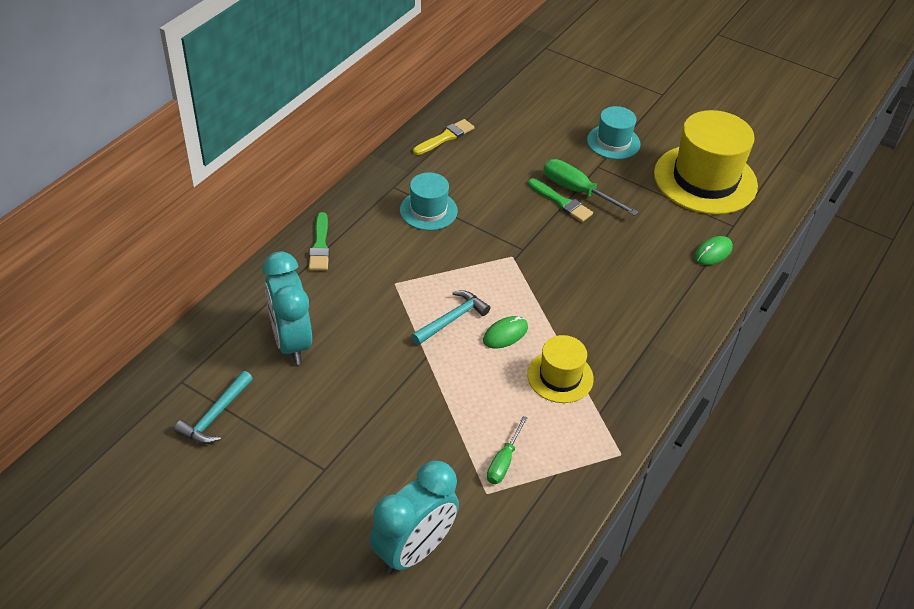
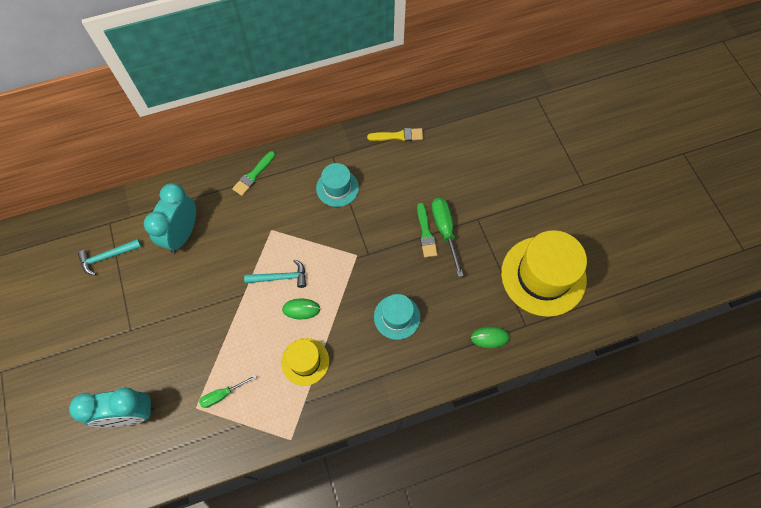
camera: 40 degrees right, 20 degrees up
(613, 142) = (507, 205): turquoise hat -> turquoise hat (397, 317)

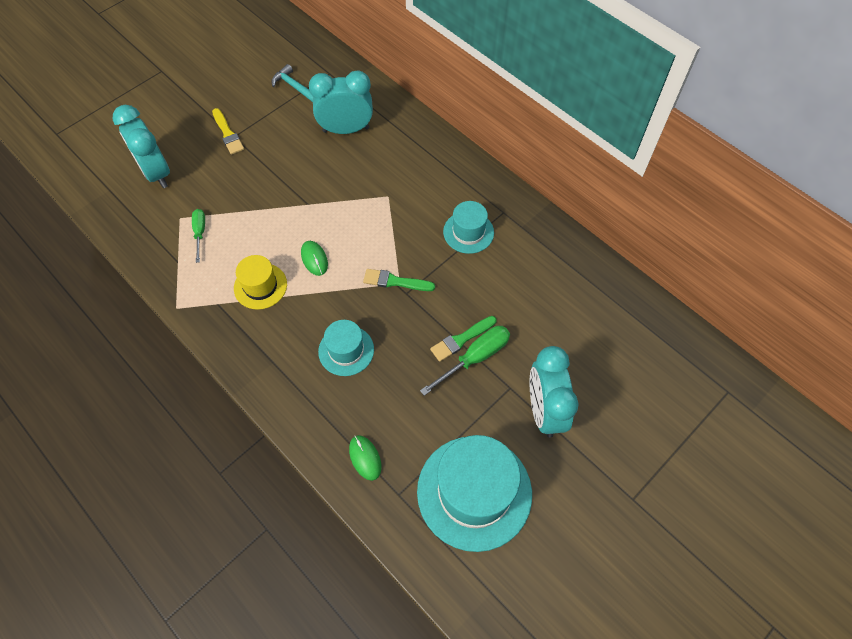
camera: 65 degrees right, 5 degrees down
(222, 395) = (200, 233): green screwdriver -> green screwdriver turned 45 degrees clockwise
(253, 175) = (440, 155): green brush -> green brush (395, 281)
(280, 277) = (340, 226): turquoise hammer -> none
(398, 136) = (568, 262): yellow brush -> yellow brush (228, 133)
(503, 206) = (544, 410): none -> turquoise clock
(543, 276) = (474, 492): yellow hat -> turquoise hat

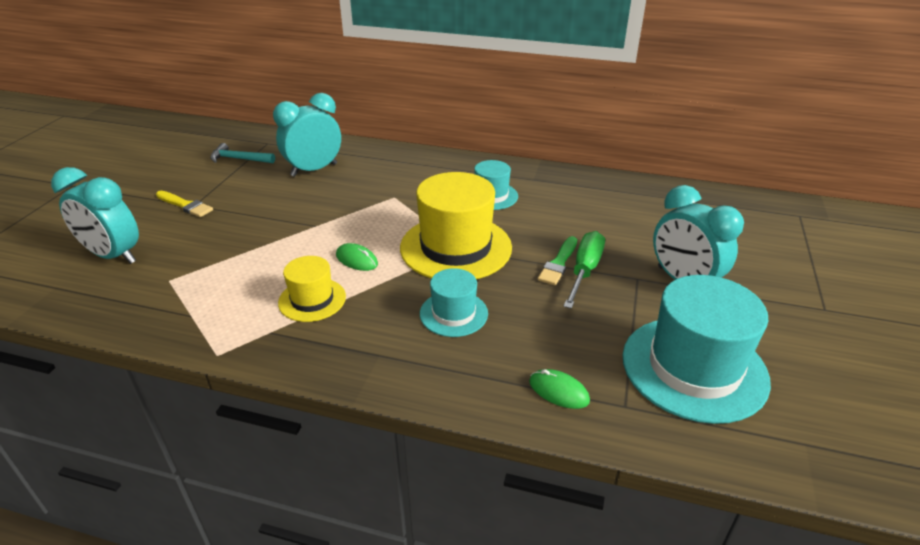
camera: 30 degrees left, 25 degrees down
(200, 233) = (204, 283): green screwdriver -> none
(395, 281) = (456, 247): green brush -> yellow hat

